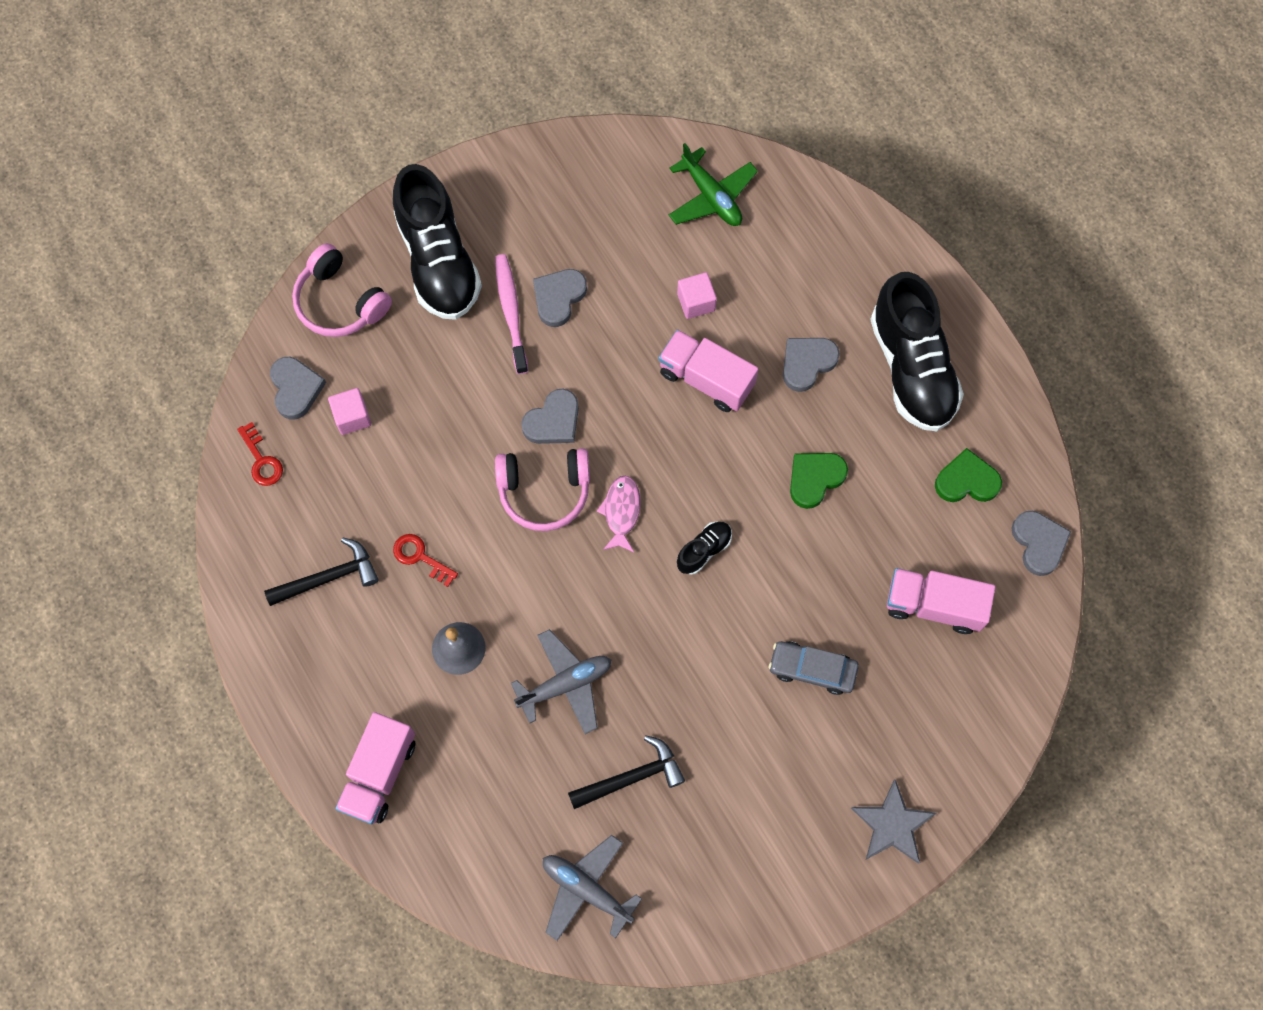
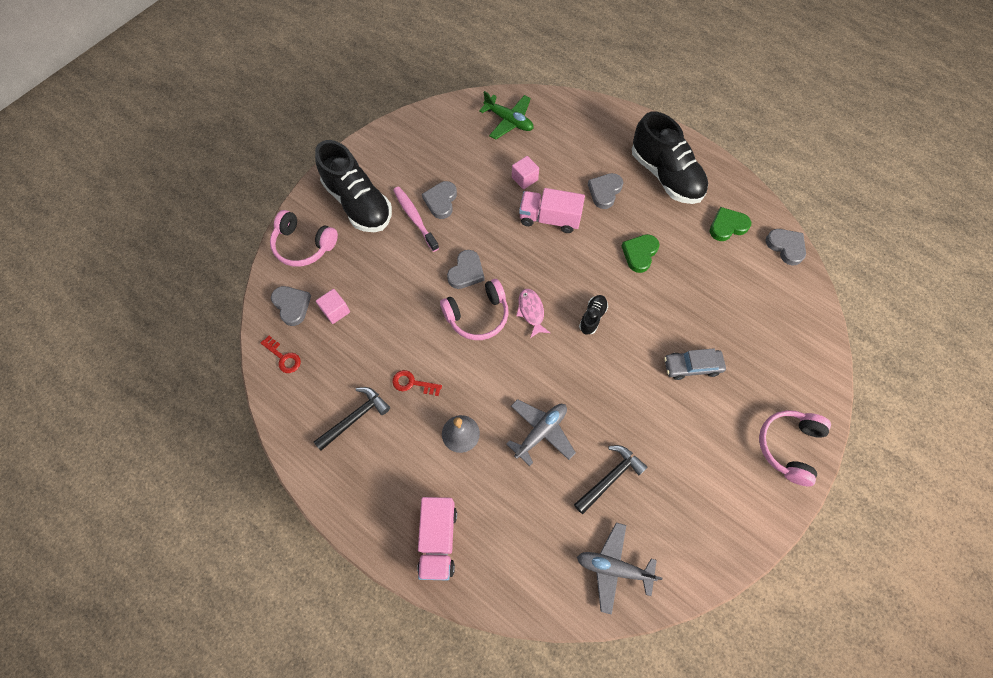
camera: 20 degrees left, 5 degrees down
(892, 825) = (788, 446): grey star -> pink headphones
(934, 605) = (745, 303): pink truck -> none

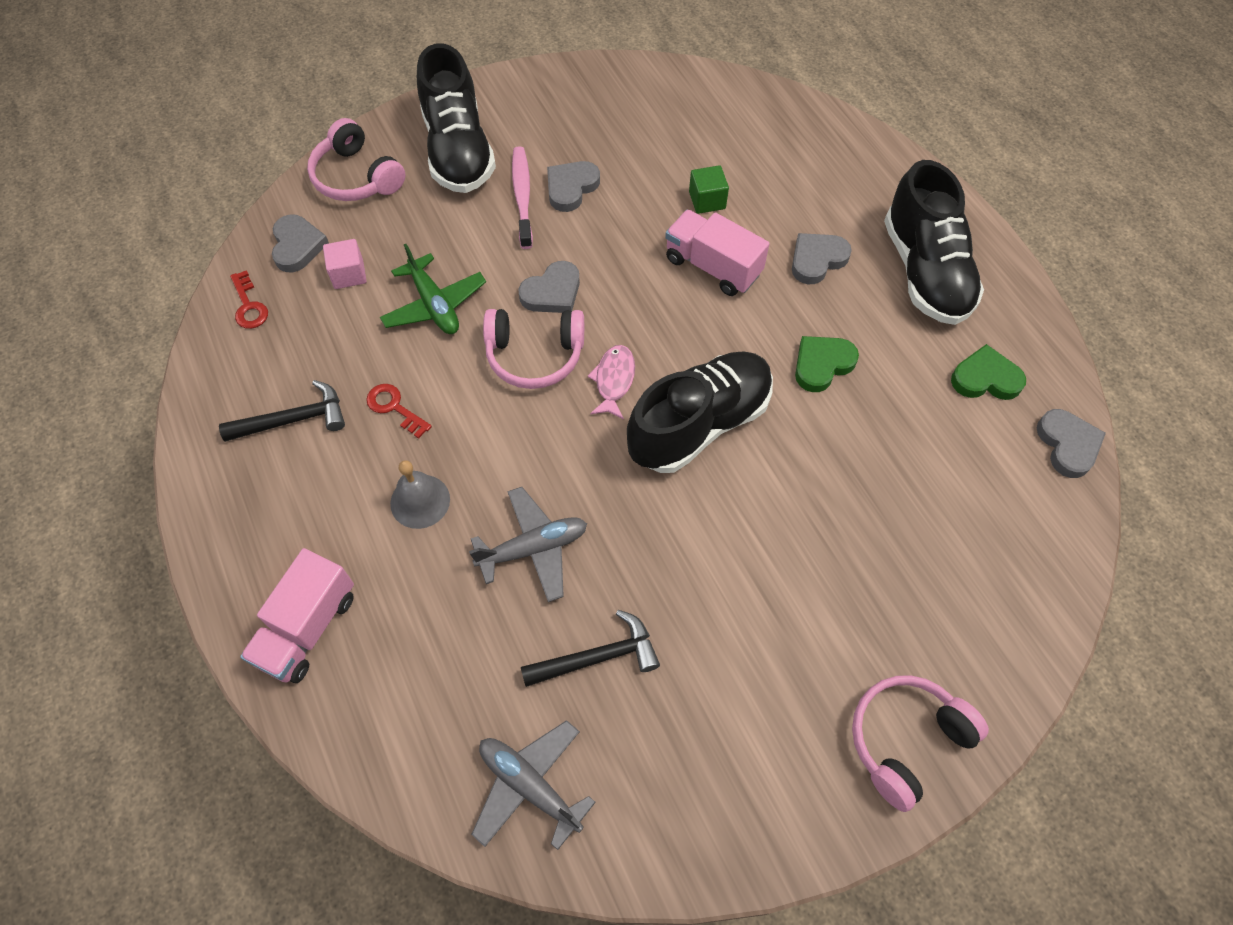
camera: 25 degrees right, 5 degrees down
(509, 121) = (728, 117): green plane -> green plane (434, 305)
(524, 179) = (707, 200): pink cube -> green cube
(592, 317) = (699, 424): black shoe -> black shoe, size x2.30
(692, 366) = (814, 555): grey car -> none

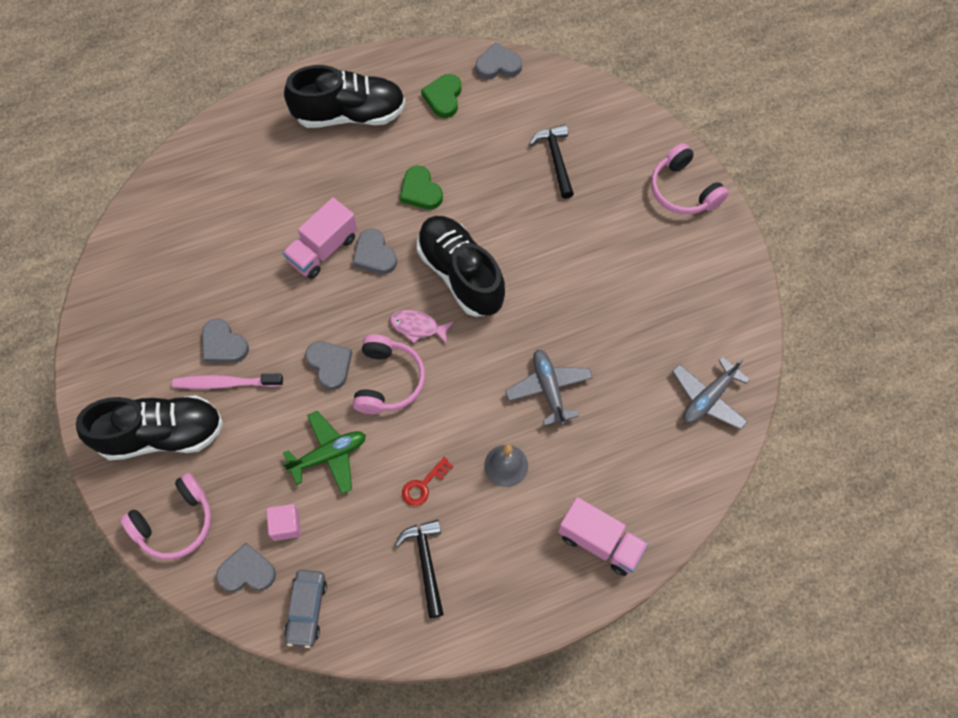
camera: 85 degrees left, 5 degrees up
(249, 305) = (306, 609): red key -> grey car
(597, 657) = (627, 353): black hammer -> black hammer (556, 159)
(707, 200) = (256, 245): green cube -> none
(817, 260) = (328, 179): grey heart -> grey heart (374, 255)

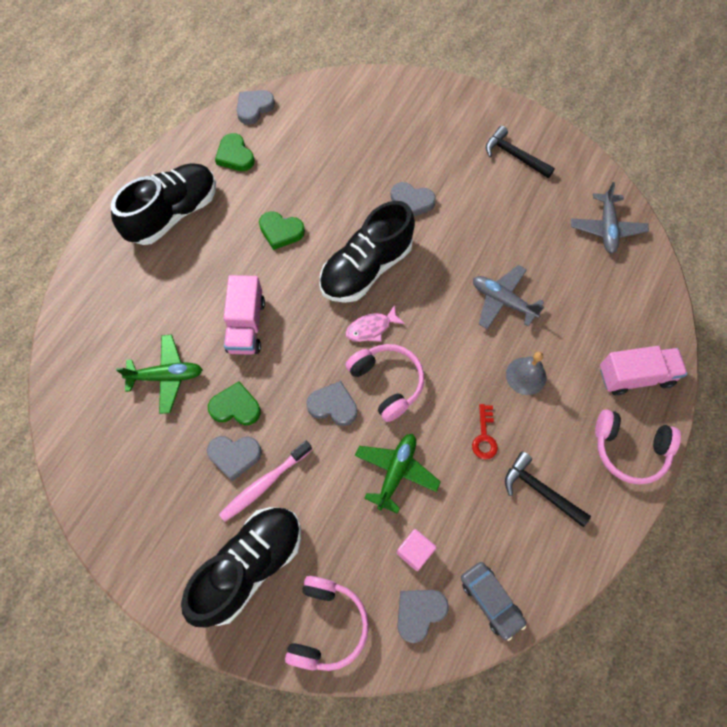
camera: 40 degrees left, 0 degrees up
(229, 244) = (166, 376): none -> green plane
(257, 308) = (235, 407): none -> green heart
(374, 255) = (290, 301): grey heart -> grey heart (411, 202)
(460, 274) = (366, 268): black shoe -> black shoe turned 60 degrees counterclockwise
(556, 159) = (357, 144): black hammer -> black hammer (514, 156)
(683, 190) = (460, 107): pink headphones -> pink headphones (629, 450)

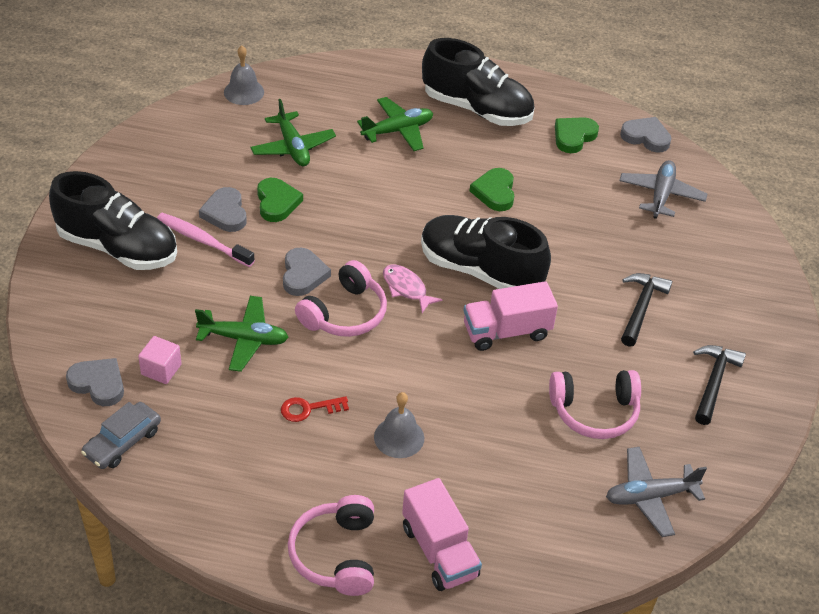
camera: 70 degrees right, 20 degrees down
(68, 403) = (244, 92): none -> grey bell
(177, 283) = (398, 130): none -> green plane
(246, 325) = (370, 190): pink truck -> pink truck (506, 331)
(327, 625) = (72, 315): pink headphones -> pink headphones (594, 412)
(411, 202) = (589, 293): grey heart -> none
(502, 301) = (491, 401): grey plane -> grey plane (661, 195)
(540, 490) = (258, 470): black hammer -> black hammer (641, 308)

